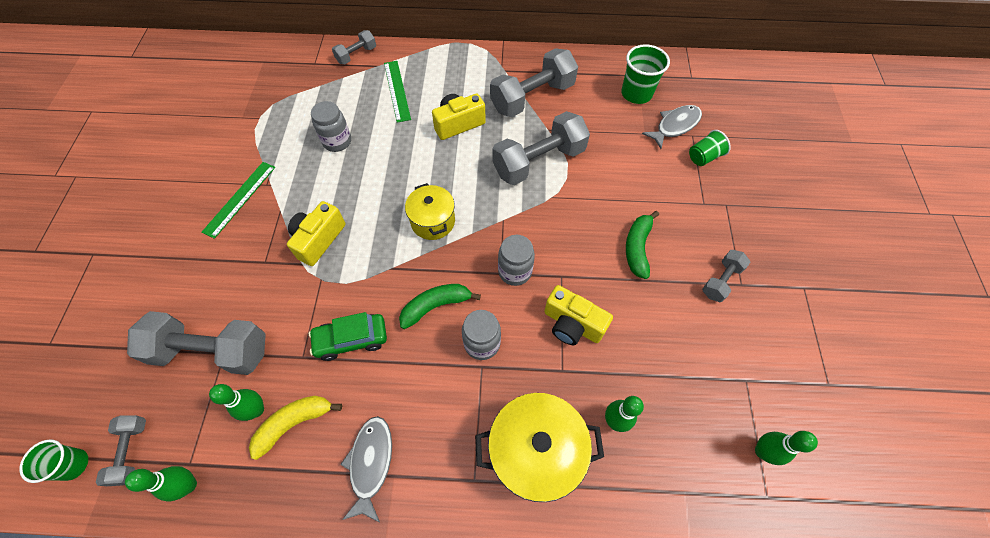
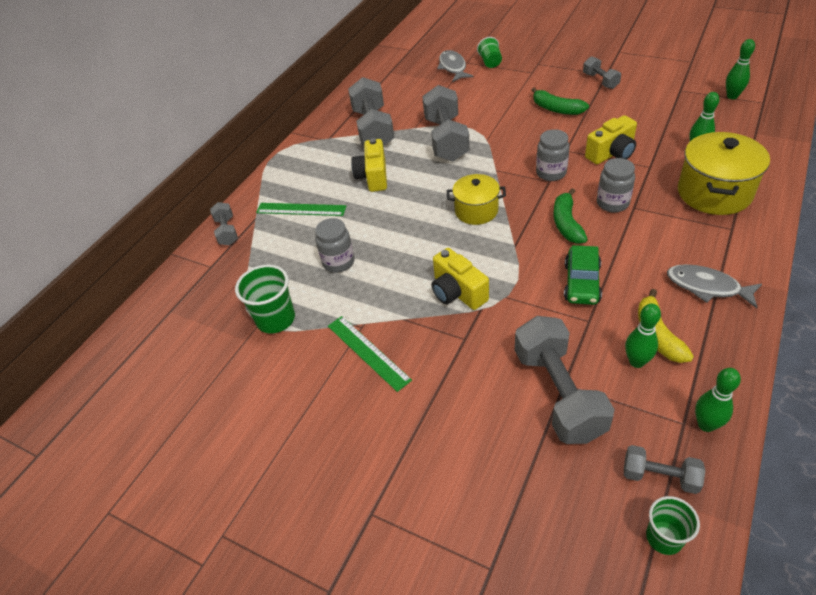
camera: 60 degrees left, 15 degrees down
(212, 351) = (558, 393): grey dumbbell -> grey dumbbell turned 45 degrees counterclockwise
(636, 94) = (408, 77): green cup -> green cup (276, 319)

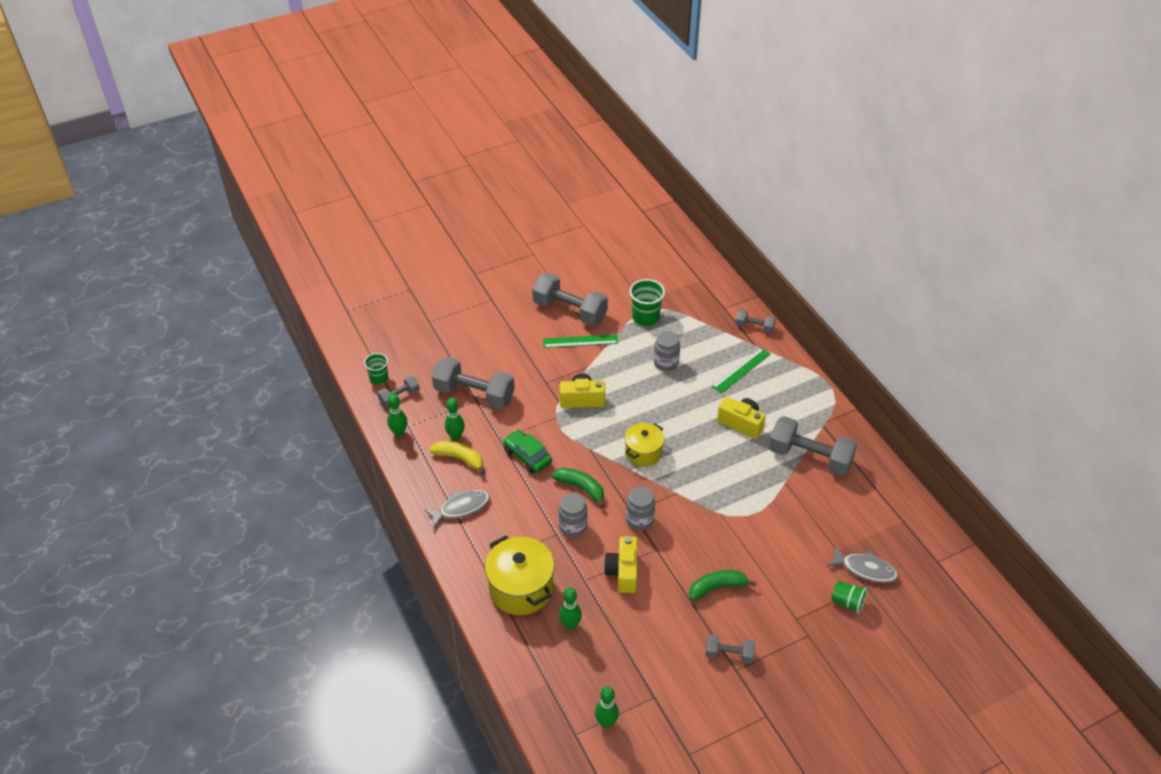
camera: 120 degrees right, 0 degrees up
(446, 139) = (747, 491): grey dumbbell -> grey dumbbell (569, 311)

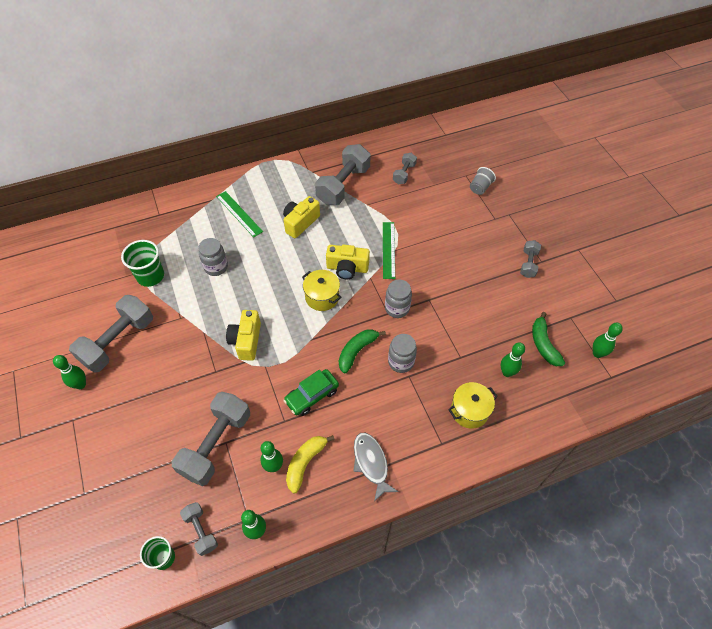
camera: 85 degrees left, 10 degrees up
(521, 588) = (469, 411): yellow pot -> yellow pot, size x0.63
(524, 297) = (80, 384): none -> green bowling pin
(580, 341) = (166, 335): green ruler -> green ruler (388, 250)
(623, 572) = (452, 327): yellow camera -> yellow camera (347, 268)
(717, 587) = (467, 263): green banana -> green banana (543, 344)
(754, 327) = (190, 197): grey dumbbell -> grey dumbbell (404, 174)
(847, 602) = (480, 188): green cup -> grey cup
(865, 569) = (451, 172): grey fish -> none

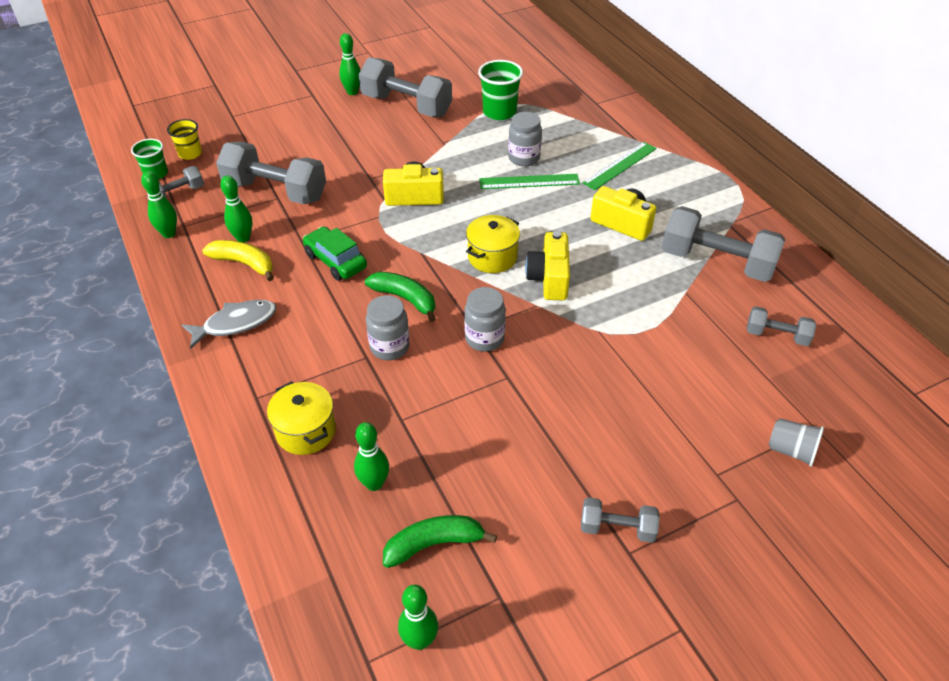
camera: 85 degrees right, 10 degrees down
(139, 528) = (190, 154): none -> yellow cup
(388, 250) = (597, 323): green ruler -> green ruler (529, 181)

